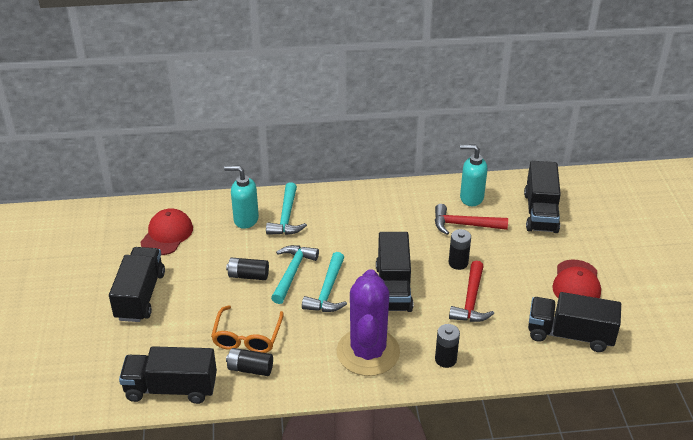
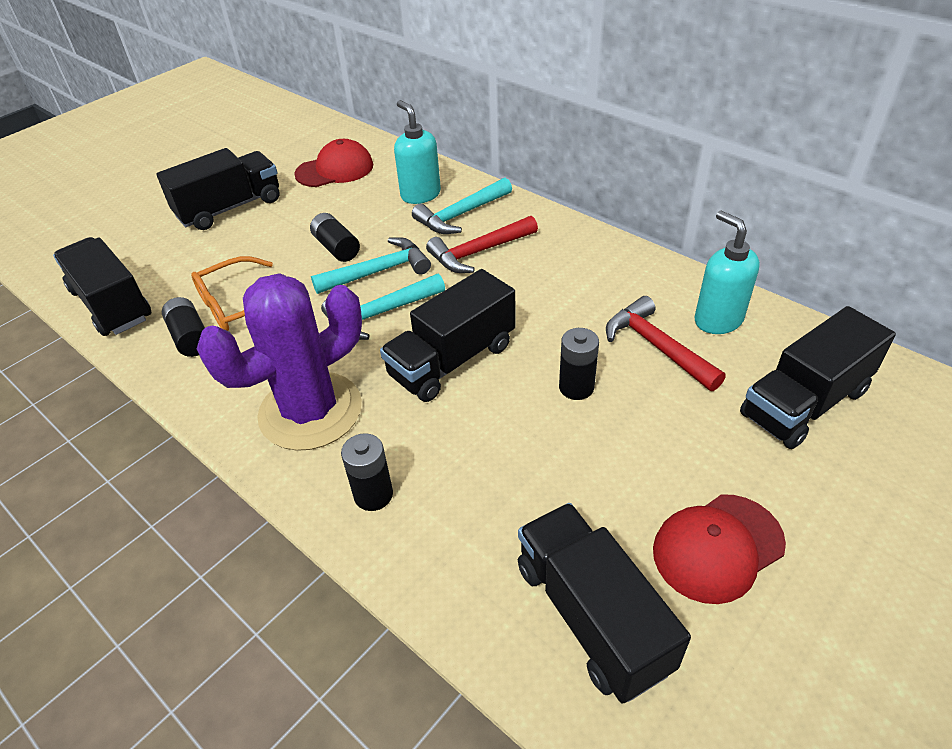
camera: 50 degrees right, 5 degrees up
(471, 301) = (519, 447): red hammer -> red hammer (478, 252)

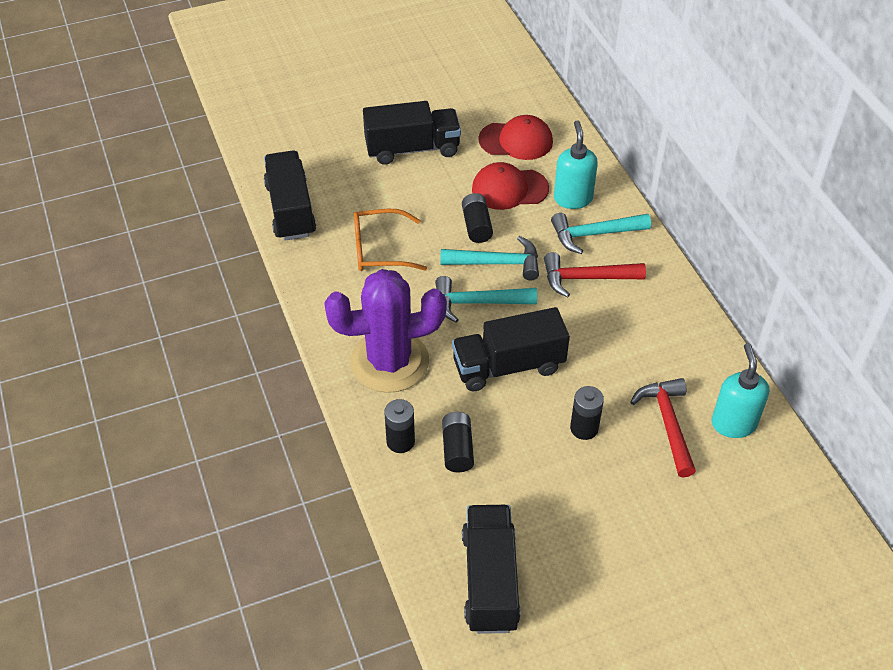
camera: 25 degrees right, 5 degrees up
(190, 337) = (334, 263): black battery -> black battery (457, 449)
(717, 547) = (599, 581): red cap -> red cap (509, 189)
(804, 403) = (743, 517): black truck -> none

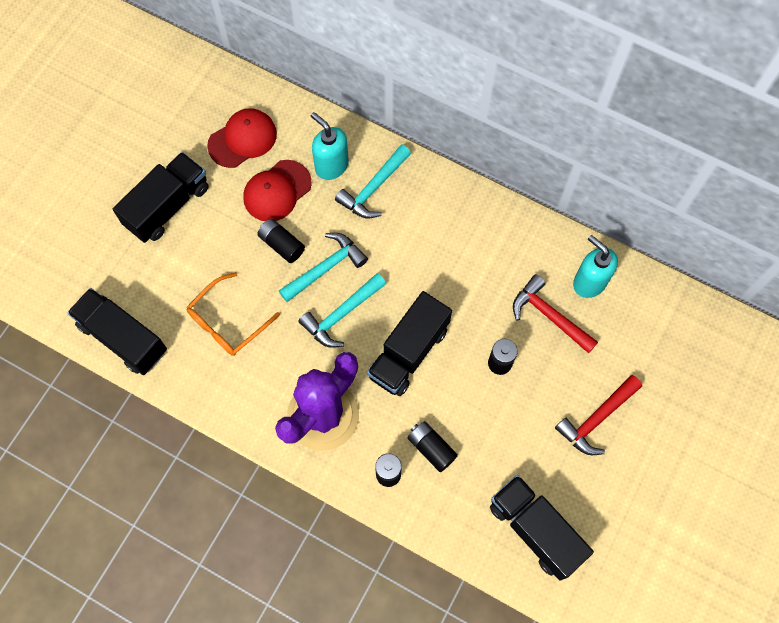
camera: 40 degrees left, 20 degrees up
(586, 278) = (400, 233): red hammer -> red hammer (596, 419)

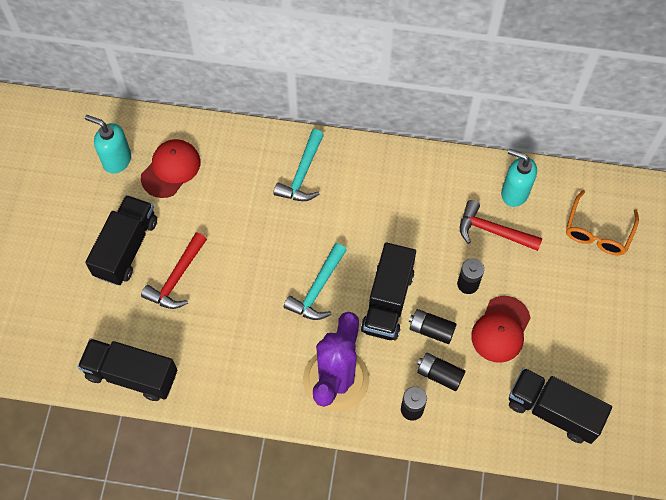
camera: 20 degrees left, 5 degrees down
(228, 321) = (220, 329): orange glasses -> orange glasses (598, 231)
(277, 191) = (219, 203): red cap -> red cap (500, 329)
(281, 244) = (241, 247): black battery -> black battery (431, 330)
(326, 268) = (288, 254): turquoise hammer -> none
(331, 166) = (258, 167): turquoise soap dispenser -> turquoise soap dispenser (117, 160)
(596, 419) = (565, 302): red hammer -> red hammer (176, 278)

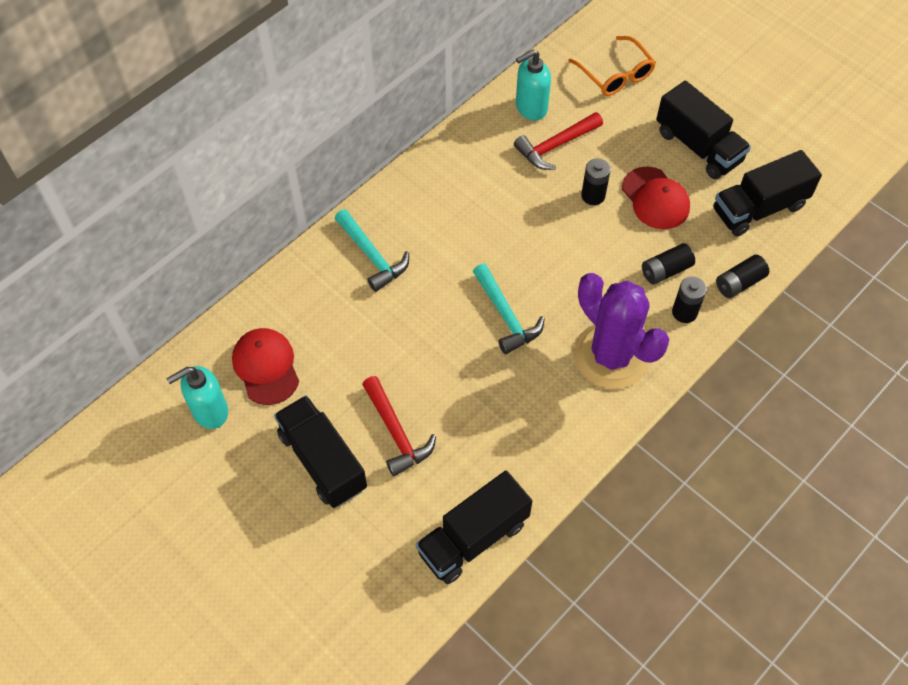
camera: 55 degrees left, 5 degrees down
(387, 301) = (562, 267): black truck -> black truck (698, 147)
(431, 330) = (617, 250): black battery -> black battery (739, 283)

